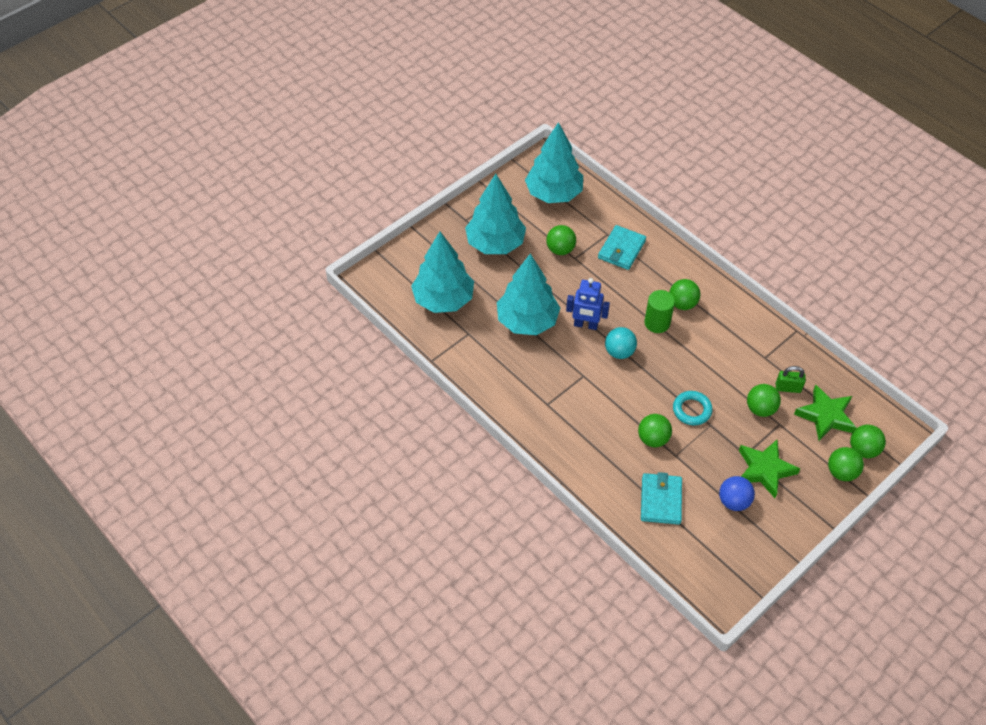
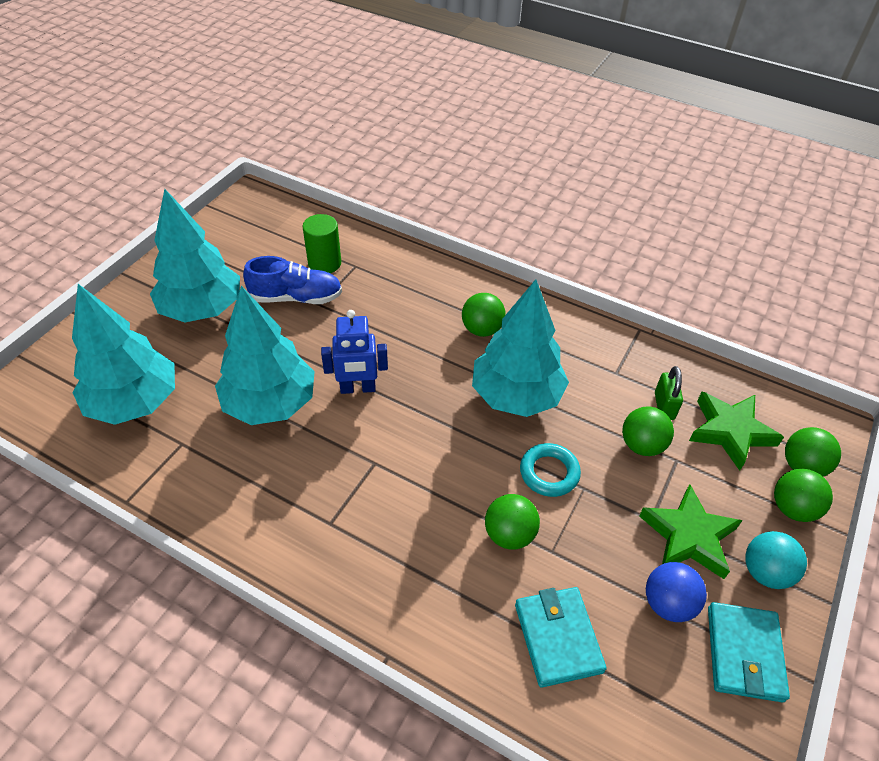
camera: 20 degrees left, 5 degrees down
(554, 194) = (271, 233): turquoise tree -> turquoise tree (516, 396)
(560, 249) = (296, 297): green ball -> blue shoe
(619, 352) = (417, 415): turquoise ball -> turquoise ball (765, 572)
(621, 249) = (379, 280): turquoise wallet -> turquoise wallet (744, 653)
(657, 323) = (457, 362): green cylinder -> green cylinder (324, 263)
(788, 388) = (664, 406): green padlock -> green padlock turned 75 degrees counterclockwise

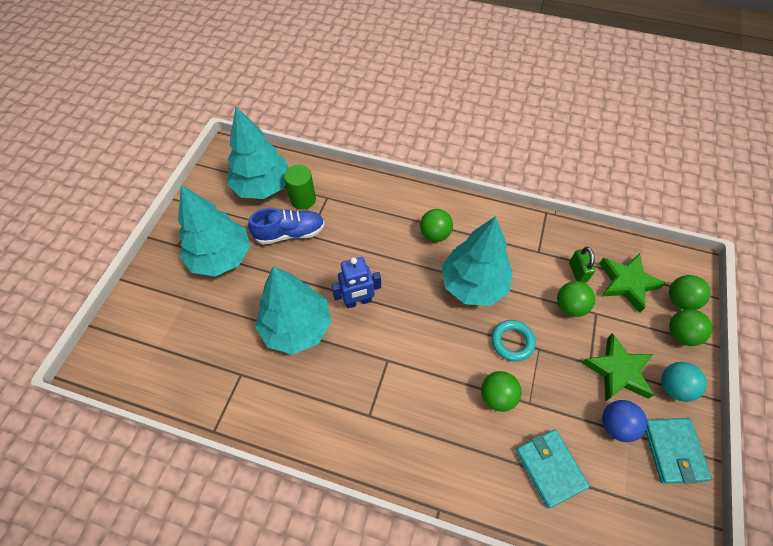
camera: 10 degrees left, 10 degrees up
(134, 402) = (194, 347): turquoise tree -> turquoise tree (263, 186)

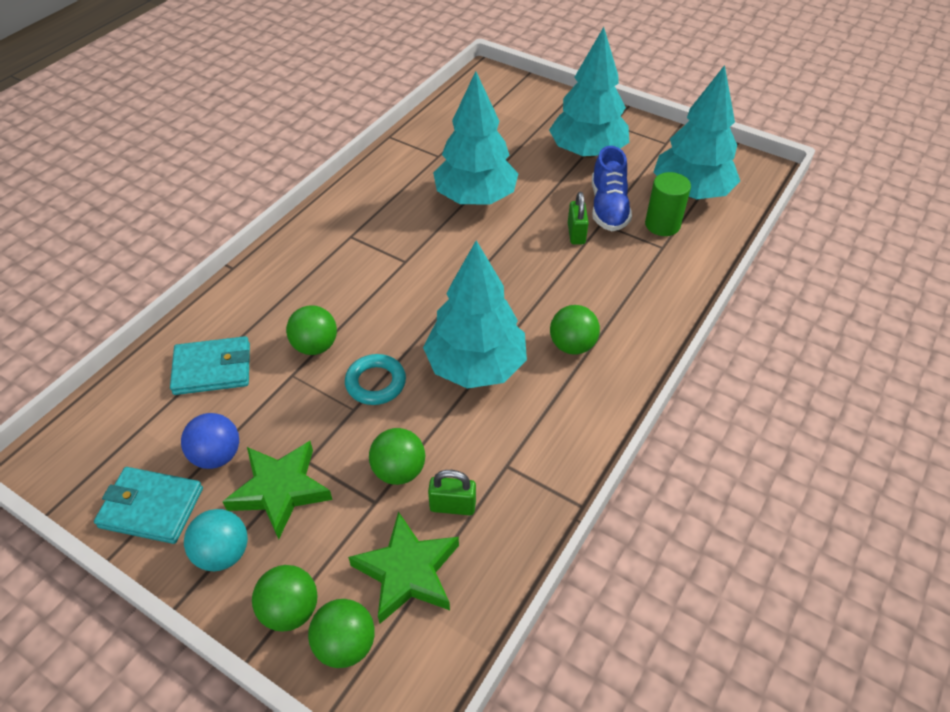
camera: 105 degrees right, 10 degrees down
(325, 249) = (576, 234): none -> green padlock
(358, 301) = (490, 250): blue robot -> none

